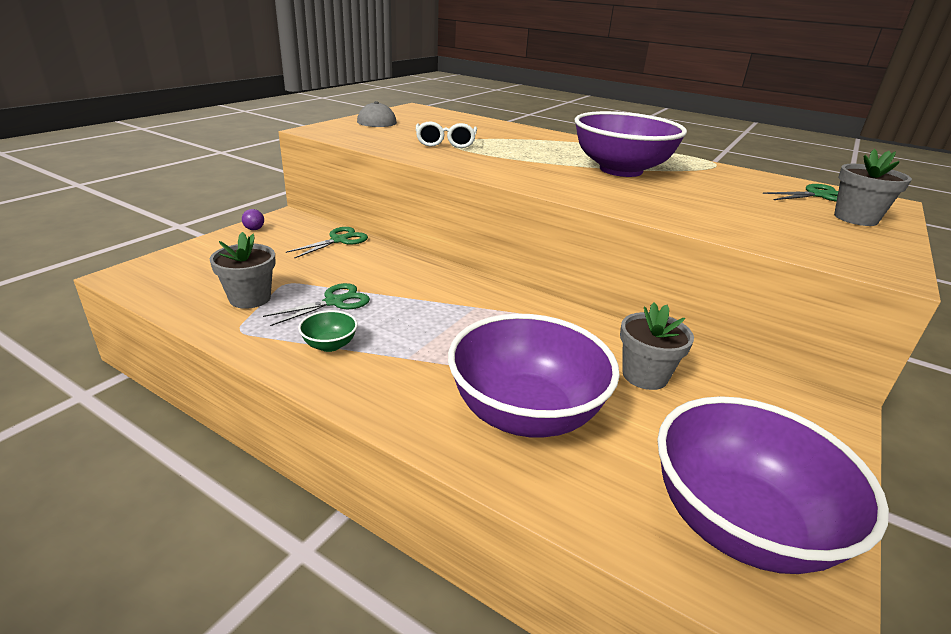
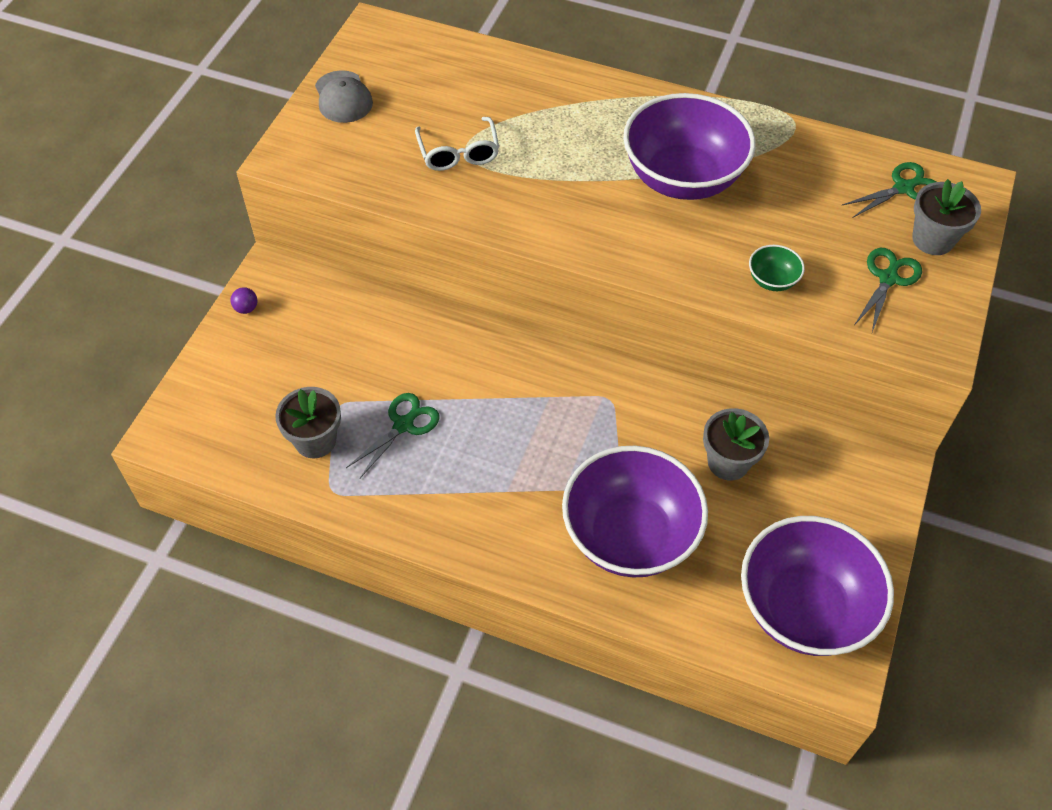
camera: 10 degrees left, 25 degrees up
(330, 345) = (428, 491): green bowl -> green bowl (772, 280)
(340, 240) = (357, 306): green scissors -> green scissors (888, 278)

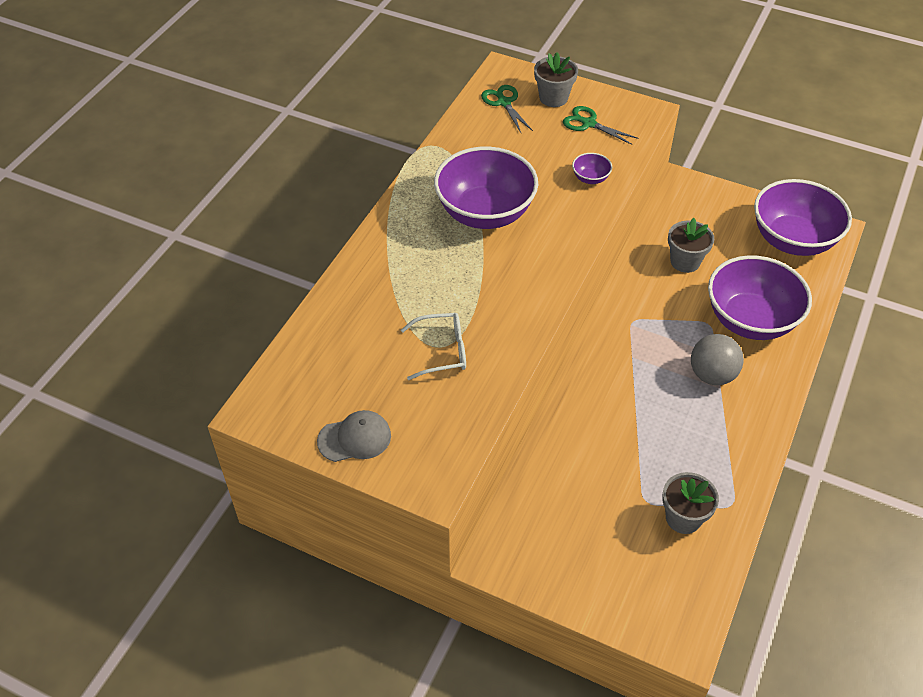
camera: 85 degrees left, 5 degrees down
(246, 308) = (536, 579): purple ball -> none
(404, 424) = (663, 453): green scissors -> none
(528, 482) = (712, 375): none -> grey ball
(772, 280) = (590, 178): green bowl -> purple bowl

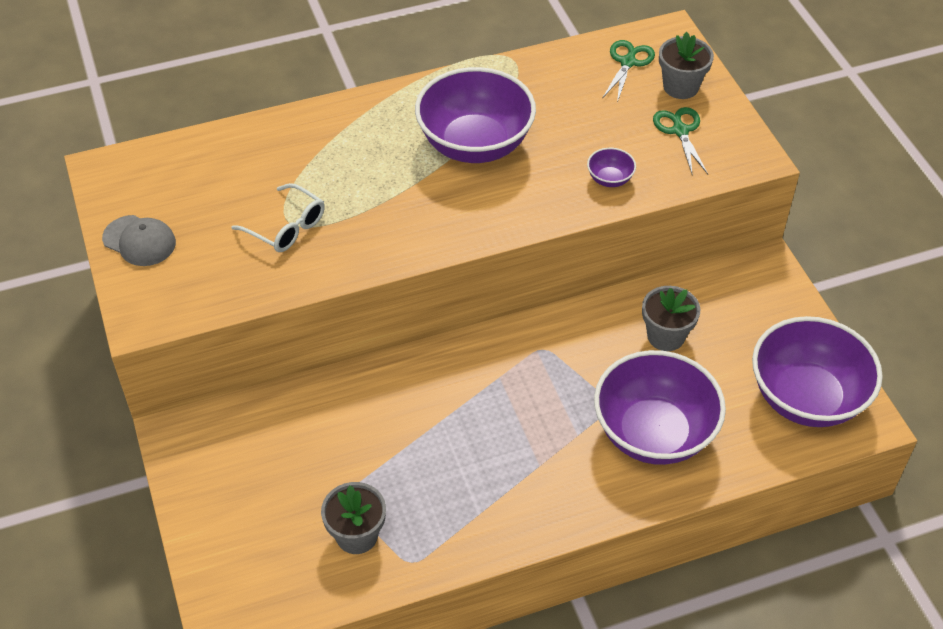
camera: 45 degrees right, 0 degrees up
(712, 375) = (548, 448): grey ball -> none

